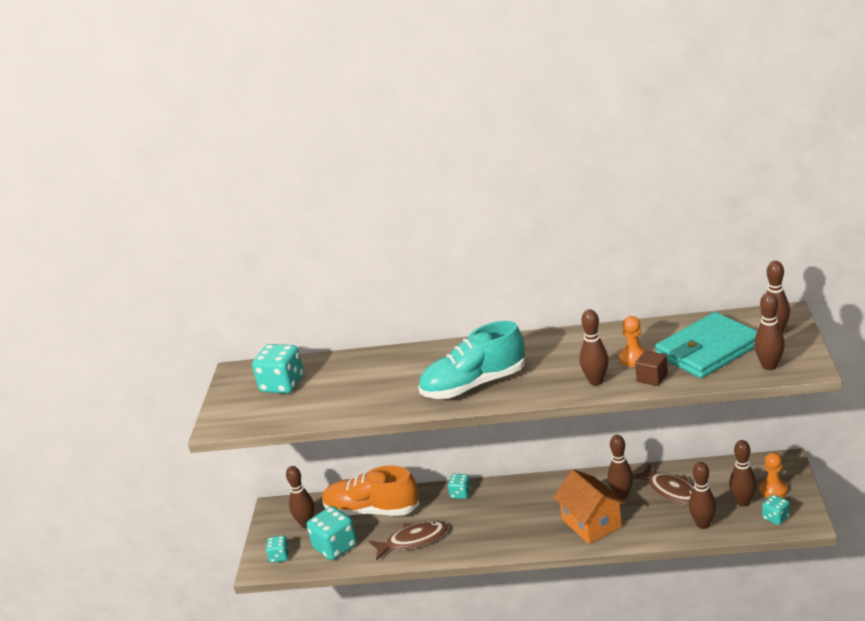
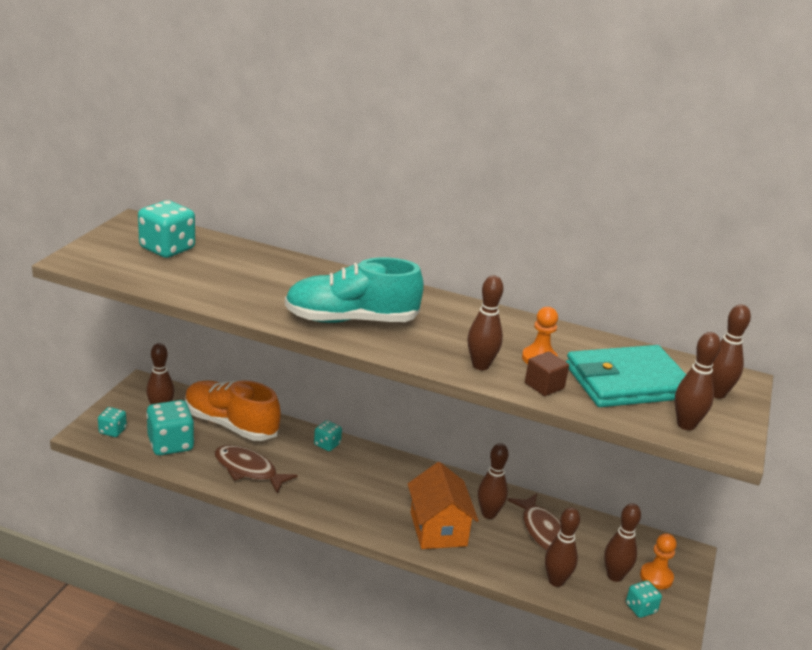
camera: 10 degrees right, 0 degrees up
(413, 541) = (248, 470): brown fish -> brown fish turned 150 degrees counterclockwise

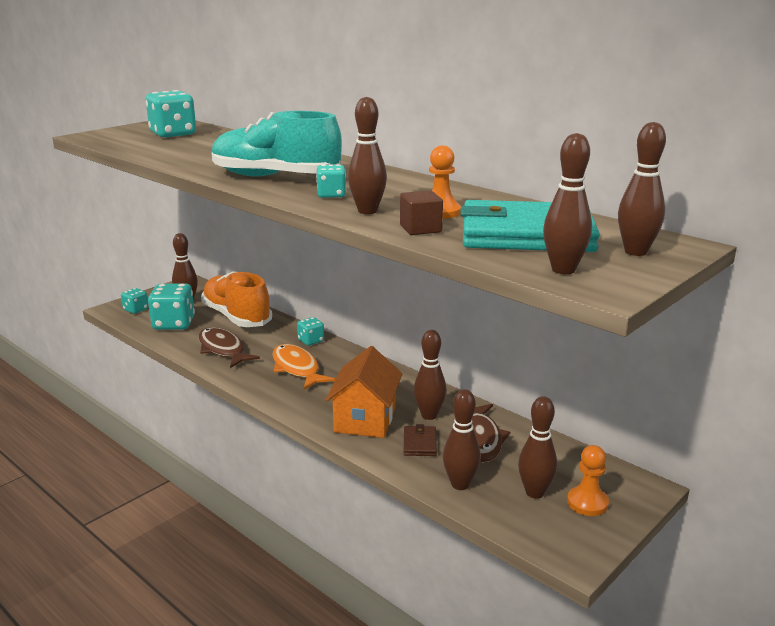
camera: 25 degrees right, 5 degrees down
(338, 481) = (297, 368): none -> orange fish
(499, 546) = (419, 443): none -> brown wallet
(640, 608) = (546, 528): turquoise dice -> turquoise dice (331, 195)

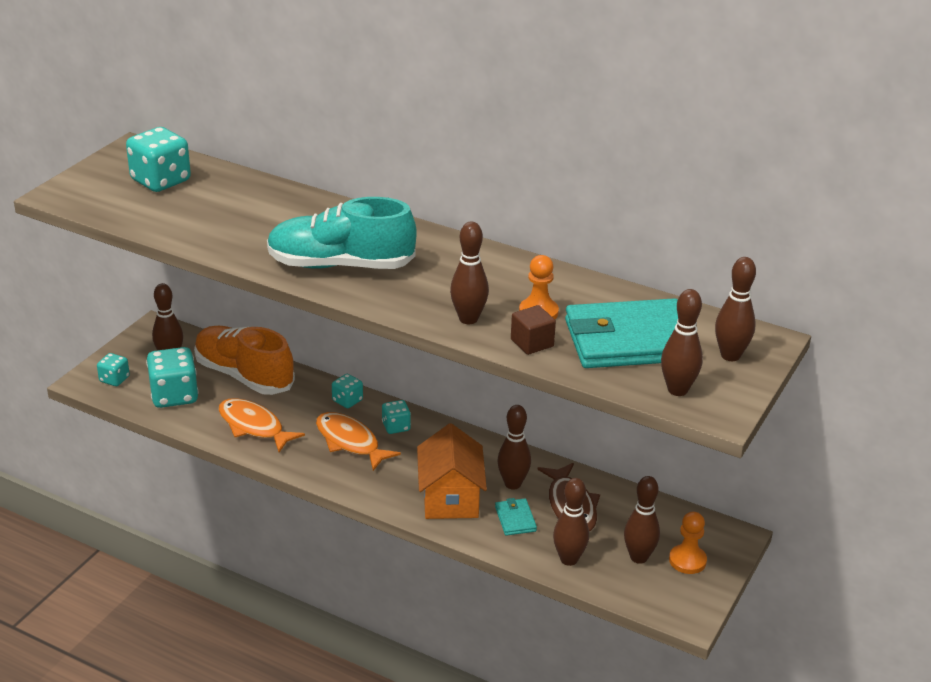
camera: 15 degrees left, 10 degrees up
(223, 349) = (254, 426): brown fish -> orange fish
(331, 195) = (418, 293): turquoise dice -> turquoise dice (396, 427)
(419, 443) = (515, 519): brown wallet -> turquoise wallet

